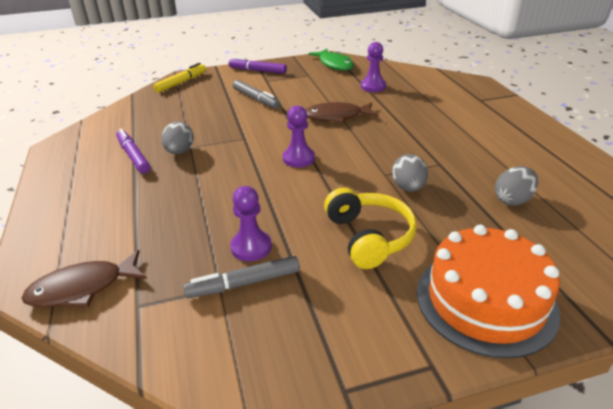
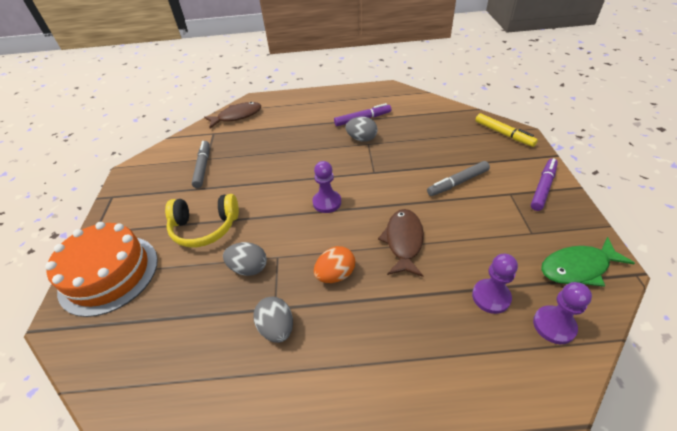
camera: 105 degrees right, 10 degrees up
(82, 288) = (237, 116): brown fish -> brown fish turned 75 degrees clockwise
(251, 247) = (231, 171): purple pawn -> purple pawn (554, 325)
(388, 141) = (335, 274): none -> orange egg
(512, 200) = (186, 349): grey egg -> grey egg (277, 328)

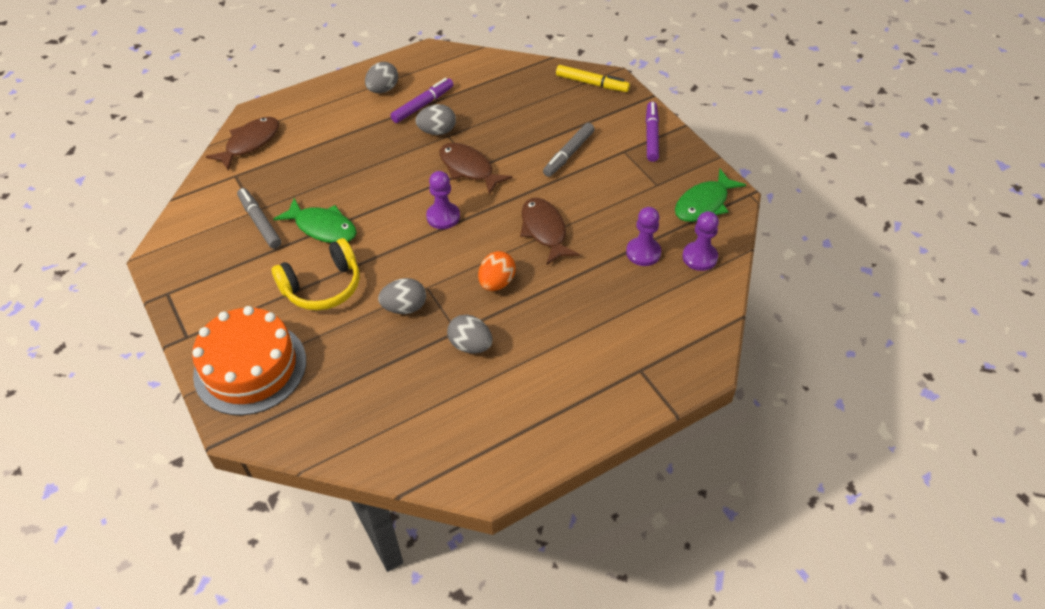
camera: 30 degrees left, 5 degrees up
(238, 183) = (322, 227): none -> green fish
(342, 103) = (383, 89): none -> grey egg
(369, 171) = (469, 169): none -> brown fish

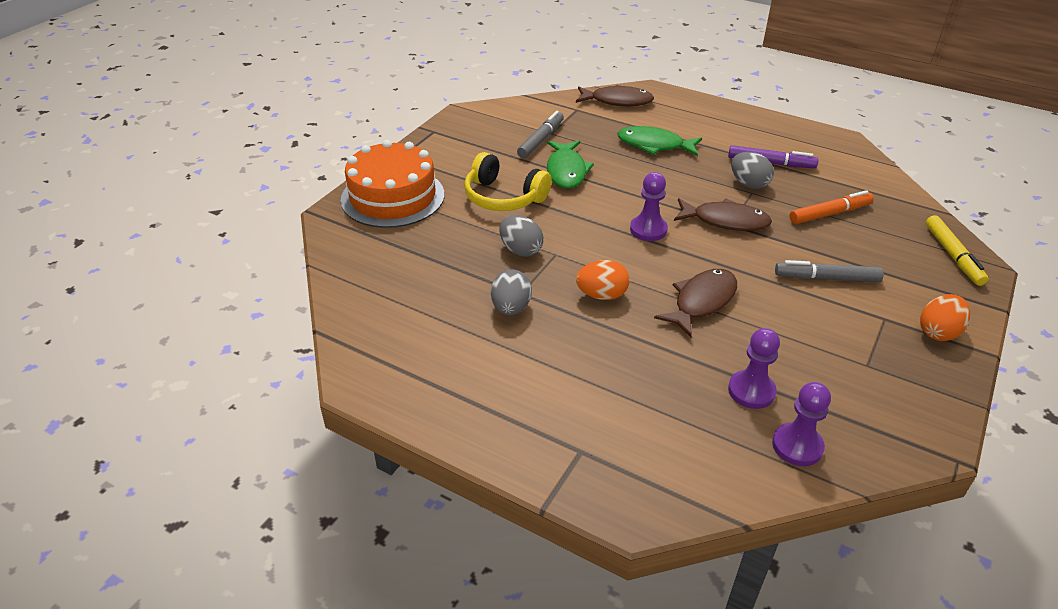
camera: 60 degrees right, 10 degrees down
(383, 89) = (760, 135): grey egg -> none
(469, 169) = (725, 221): brown fish -> brown fish turned 90 degrees clockwise
(506, 111) = (830, 214): none -> orange marker
(651, 136) = (938, 332): purple marker -> orange egg
(704, 203) = (888, 419): green fish -> green fish (654, 145)

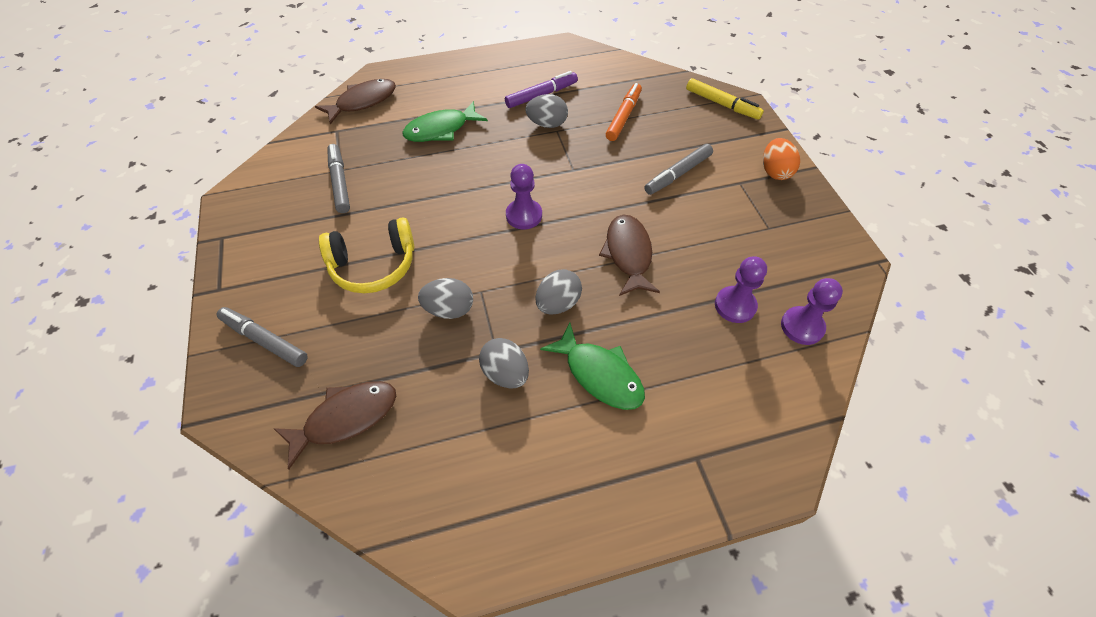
camera: 45 degrees left, 15 degrees up
(393, 197) = (265, 340): orange cake -> grey marker
(566, 171) = (398, 201): green fish -> green fish (599, 374)
(602, 295) = (558, 303): orange egg -> grey egg
(725, 221) = (567, 169): brown fish -> brown fish (346, 418)

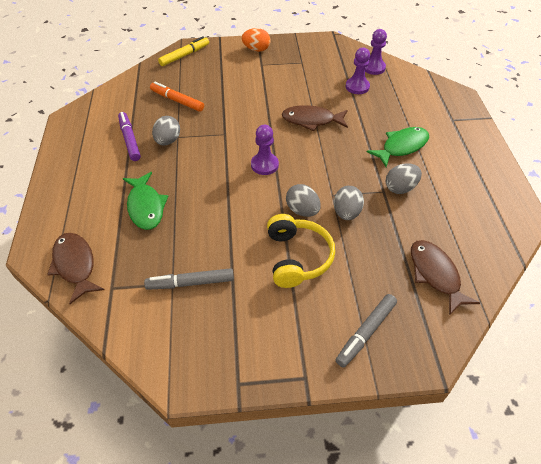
camera: 80 degrees left, 5 degrees down
(558, 303) = (347, 157): grey egg -> grey egg (302, 210)
(678, 174) = (246, 87): grey marker -> none

